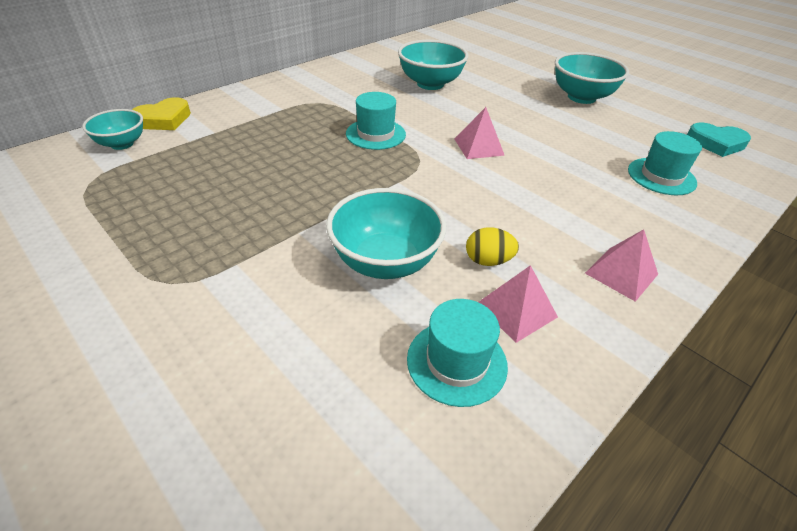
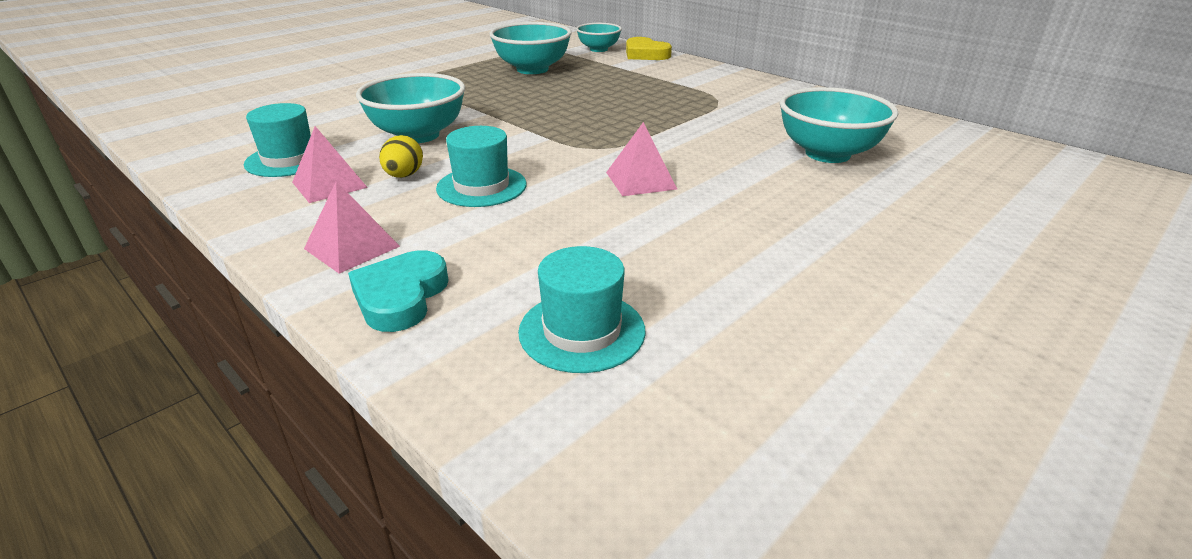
camera: 90 degrees right, 10 degrees down
(375, 134) = (651, 126): turquoise hat -> turquoise hat (481, 186)
(581, 97) = (896, 289): turquoise bowl -> turquoise bowl (532, 69)
(716, 143) = (761, 466): turquoise heart -> turquoise heart (400, 296)

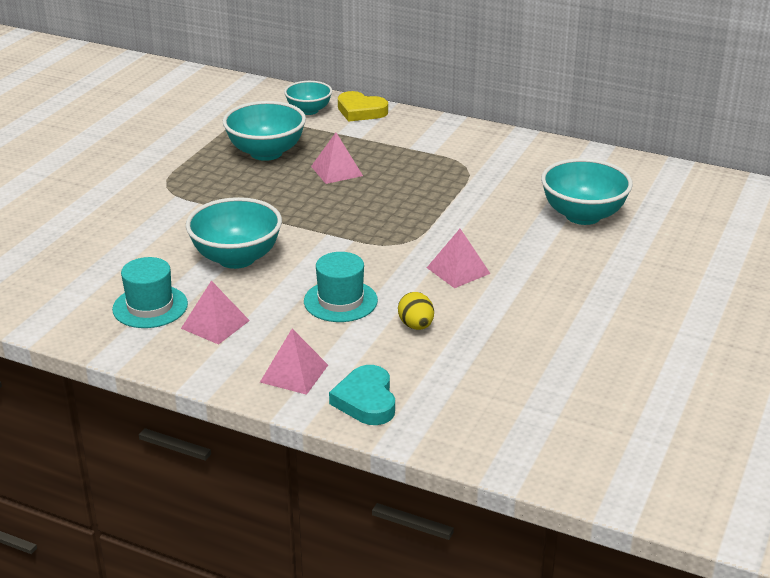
camera: 20 degrees left, 0 degrees up
(404, 176) = (268, 303): yellow egg -> yellow egg (416, 326)
(582, 331) = (499, 396): turquoise hat -> none
(584, 88) = (336, 171): none -> pink pyramid

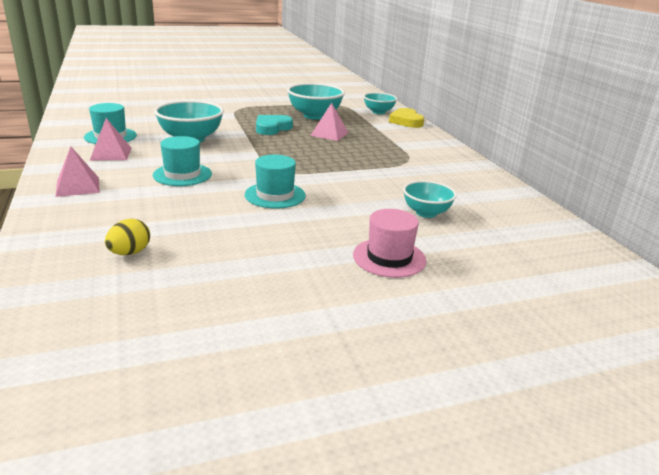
camera: 45 degrees right, 5 degrees down
(366, 400) = (65, 215): turquoise heart -> turquoise heart (272, 128)
(416, 326) = (183, 203): yellow egg -> yellow egg (130, 253)
(458, 270) = (275, 195): pink pyramid -> turquoise hat
(583, 215) = (426, 213): turquoise bowl -> turquoise bowl, size x0.62
(637, 271) = (389, 258): none -> pink hat

